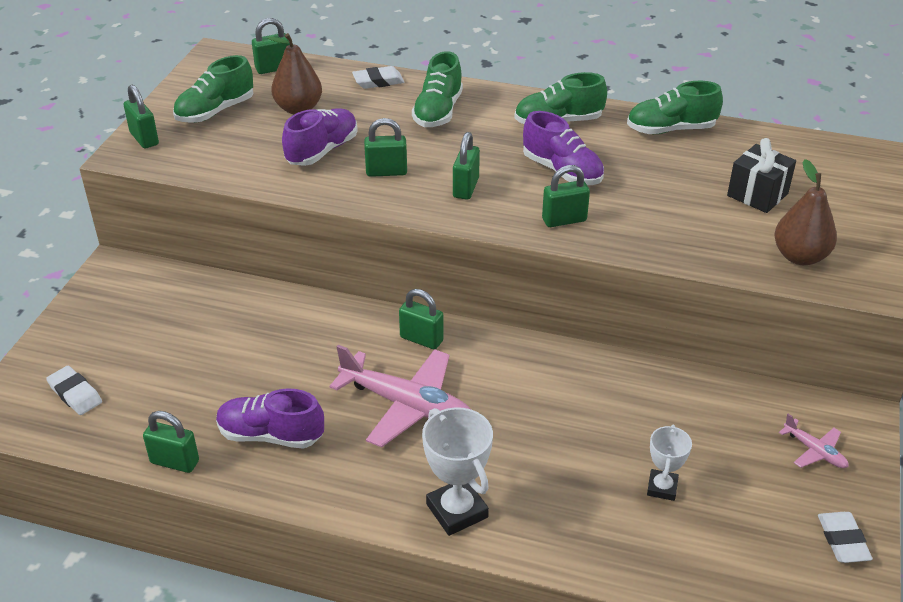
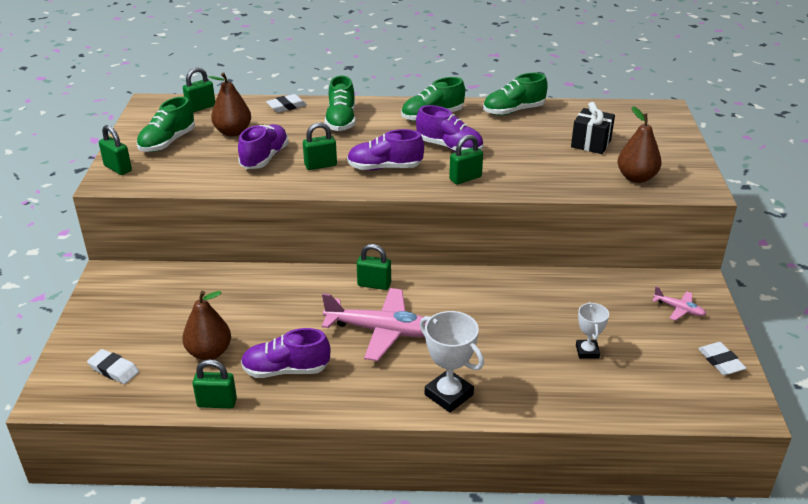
camera: 15 degrees left, 5 degrees down
(190, 393) = (209, 352): none -> brown pear
(465, 188) = (384, 168): green padlock -> purple shoe

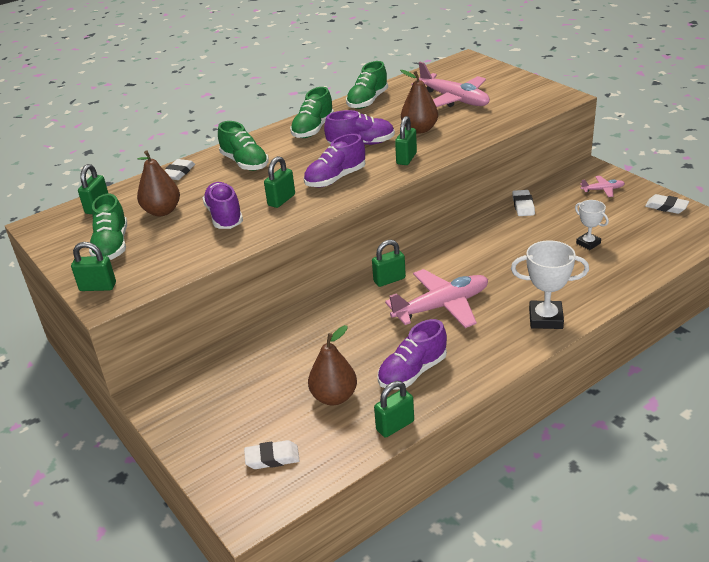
camera: 35 degrees left, 0 degrees up
(578, 283) = (523, 206): none -> white eraser
(591, 143) = (454, 99): black gift -> pink plane
(636, 178) = (516, 107): brown pear -> brown pear (419, 129)

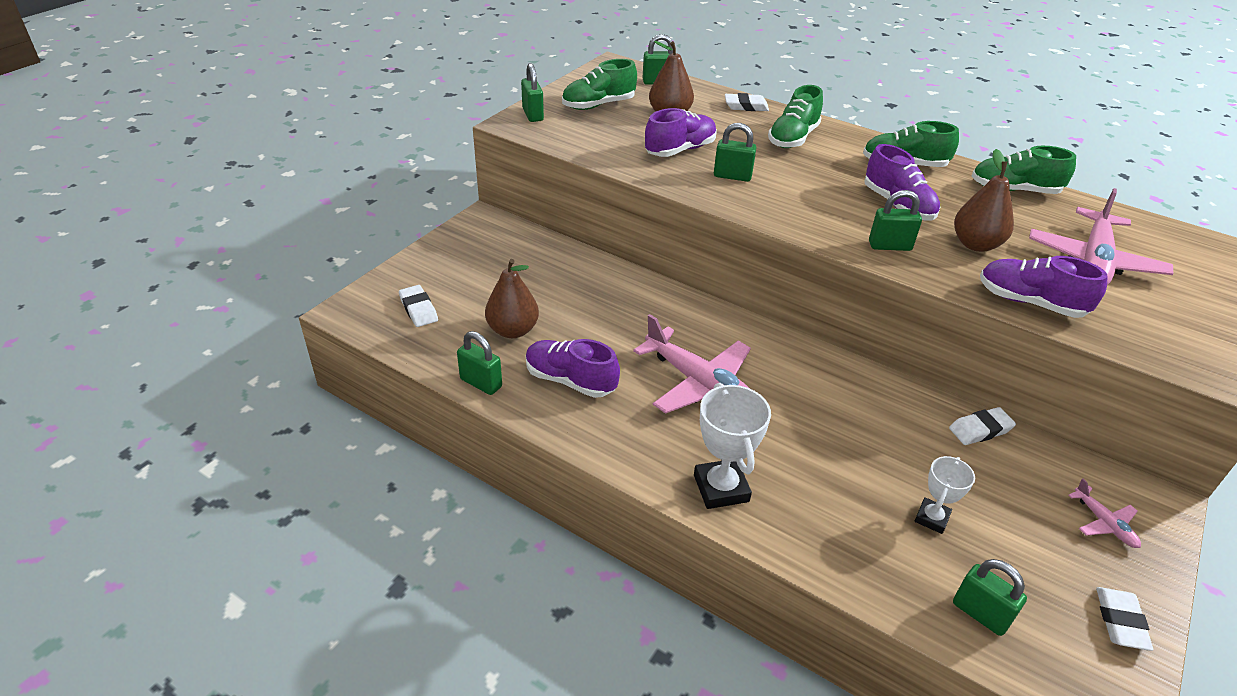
camera: 65 degrees right, 5 degrees up
(335, 179) = (802, 202): purple shoe -> purple shoe (1030, 302)
(389, 280) = (729, 331): green padlock -> green padlock (980, 613)

